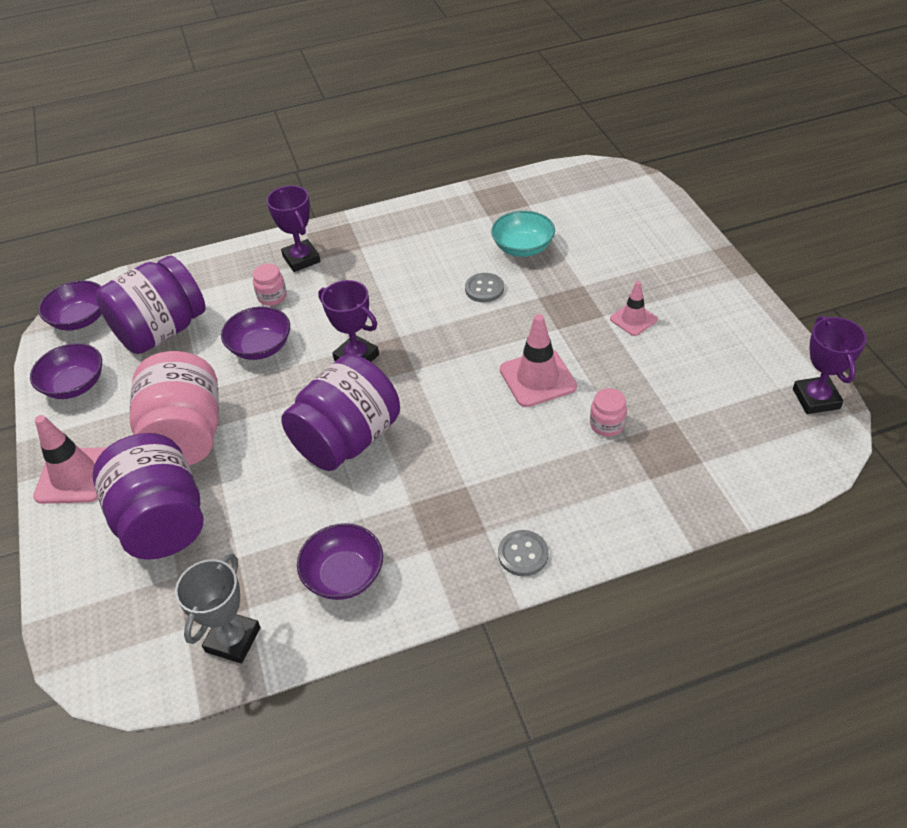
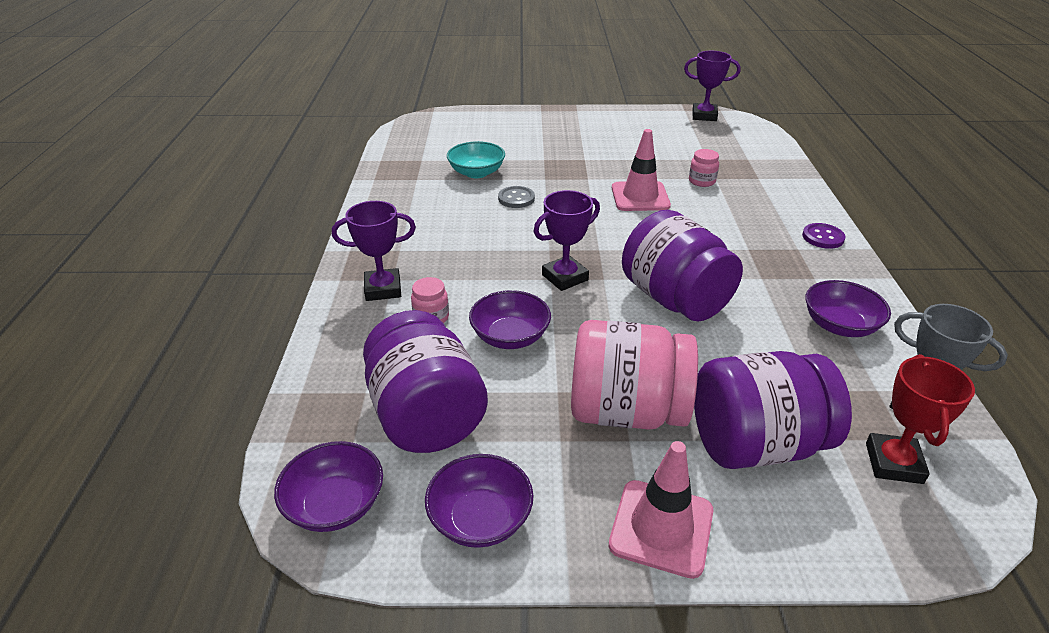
camera: 75 degrees left, 10 degrees down
(154, 618) = (893, 463): none -> red trophy
(523, 554) = (823, 237): grey button -> purple button
(633, 319) = (596, 150): pink traffic cone -> none

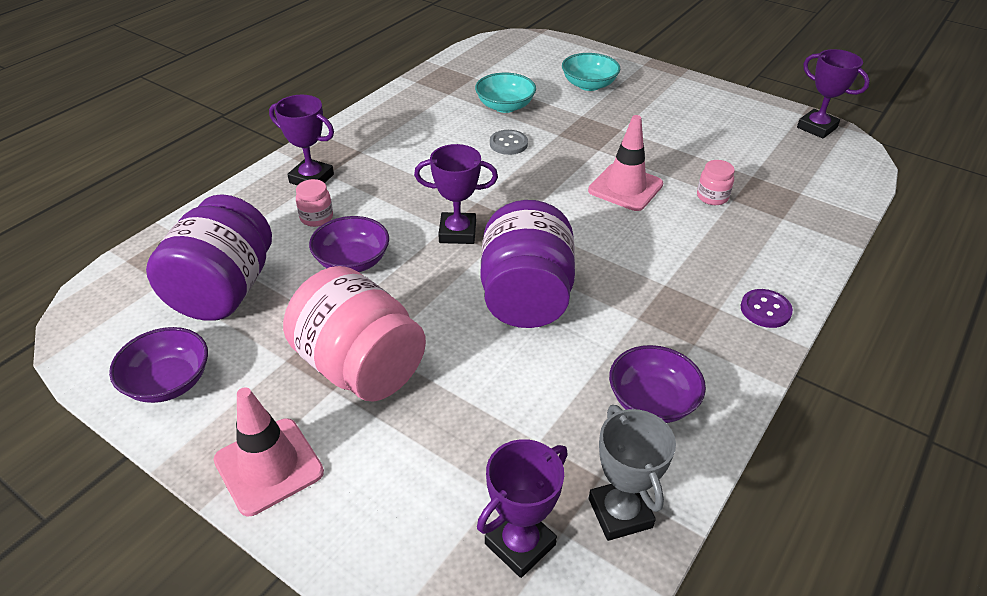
camera: 35 degrees right, 5 degrees up
(335, 504) = (103, 319): purple bowl -> none
(520, 136) = (589, 85): none -> turquoise bowl
(755, 444) = (423, 453): purple jar -> none
(893, 463) = (520, 544): red trophy -> purple trophy

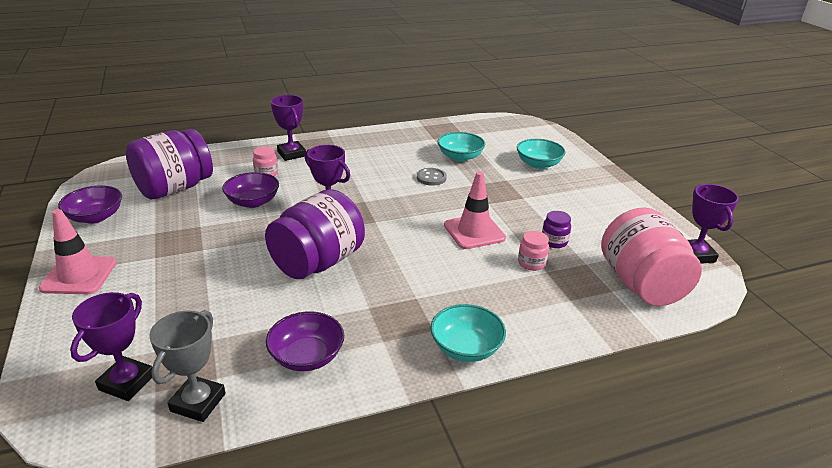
camera: 35 degrees right, 10 degrees down
(360, 366) = (182, 253): pink jar -> pink jar (641, 284)
(520, 544) = (127, 382): purple trophy -> purple trophy turned 60 degrees counterclockwise
(702, 165) = (554, 241): none -> purple jar
(765, 310) = (466, 348): purple button -> turquoise bowl

